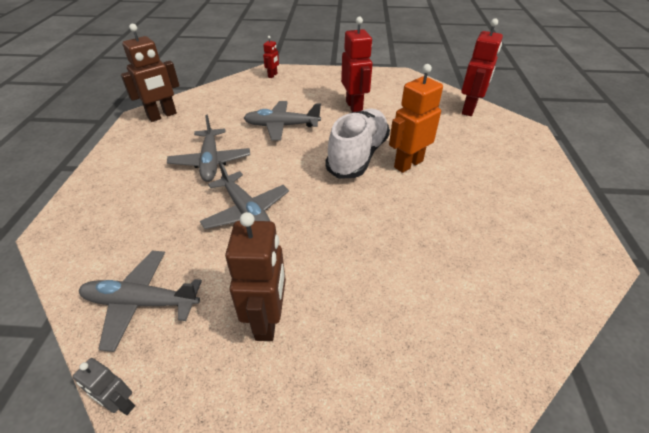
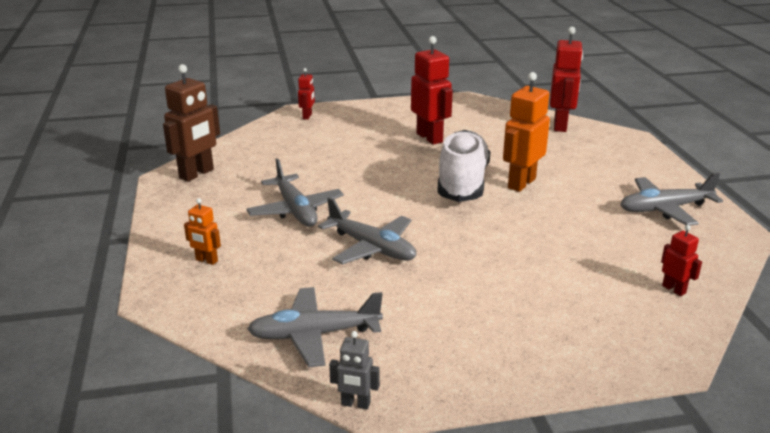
camera: 15 degrees left, 15 degrees down
(113, 200) = (206, 260): none -> orange robot
(268, 320) = (455, 325): brown robot -> none
(281, 126) = (355, 166): grey plane -> grey plane (664, 209)
(504, 322) = (674, 289): none -> red robot

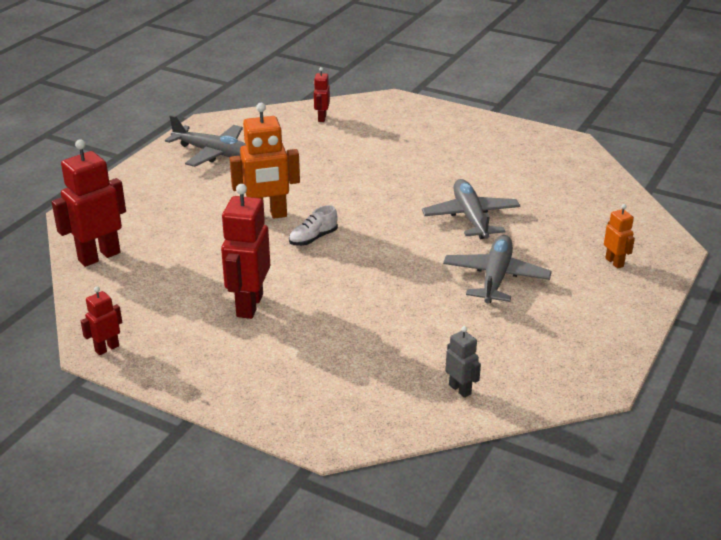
camera: 140 degrees left, 5 degrees up
(197, 174) = (558, 374): brown robot -> none
(307, 116) = (329, 420): red robot -> red robot (107, 348)
(314, 335) = (575, 182): grey plane -> none
(355, 404) = (583, 145): grey robot -> grey robot (460, 389)
(462, 183) = (313, 238): white shoe -> white shoe, size x0.42

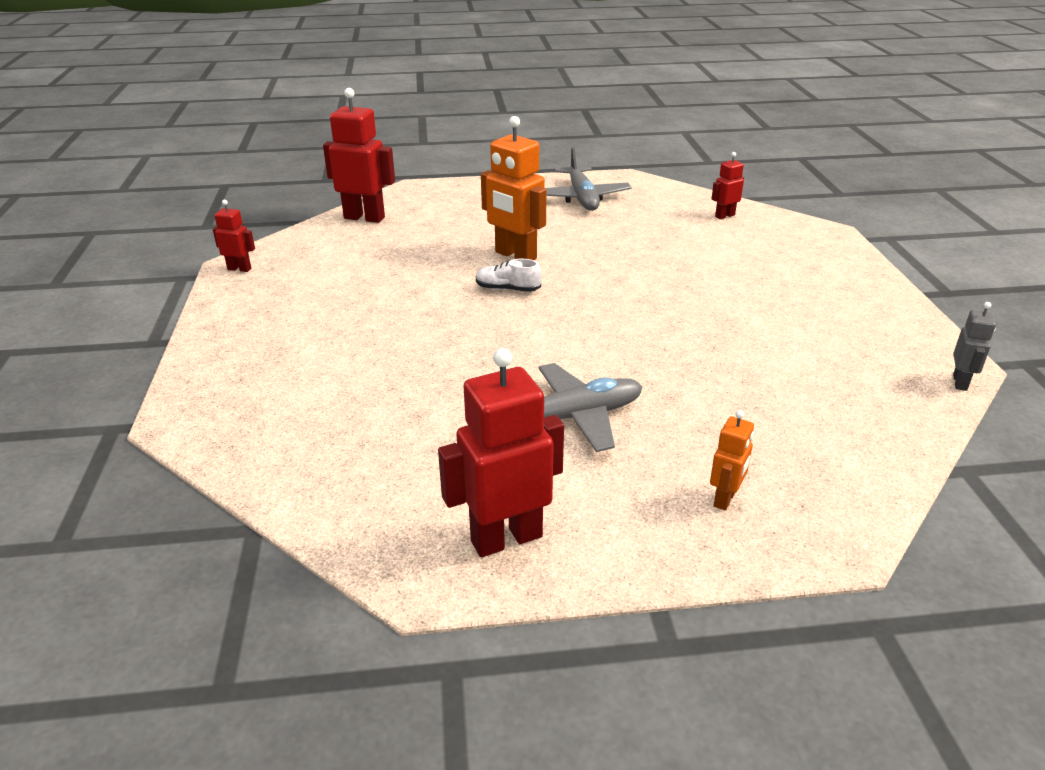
camera: 55 degrees right, 0 degrees up
(249, 305) = (361, 301): red robot -> red robot (506, 538)
(460, 389) = (325, 471): grey robot -> grey robot (960, 382)
(470, 217) = (671, 358): grey plane -> none

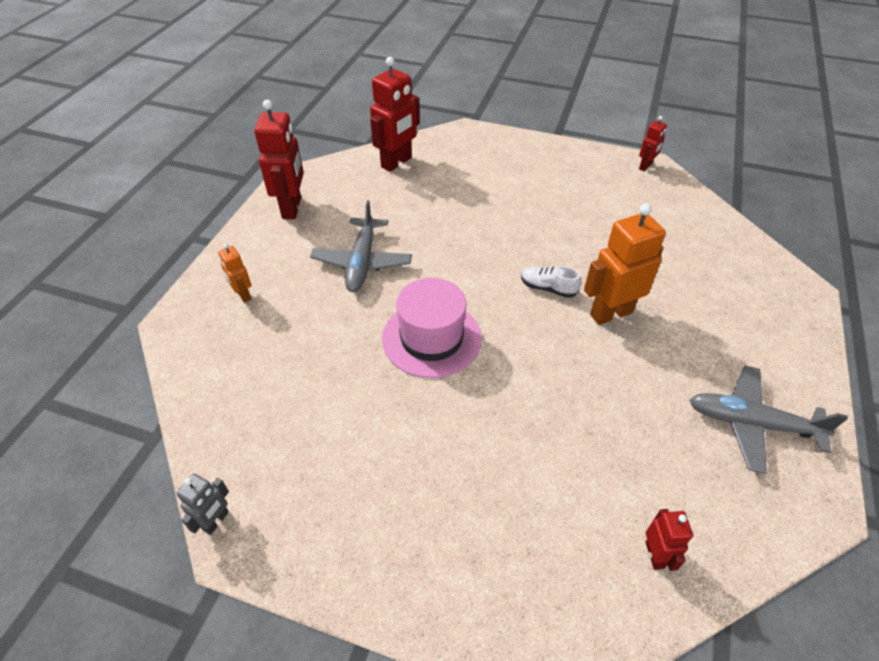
camera: 115 degrees right, 15 degrees up
(364, 218) = (730, 242): red robot -> red robot (397, 163)
(507, 289) = (548, 288): white shoe -> white shoe turned 105 degrees counterclockwise
(640, 335) = (431, 338): none -> pink hat
(960, 382) = (216, 521): grey robot -> grey robot turned 105 degrees counterclockwise

